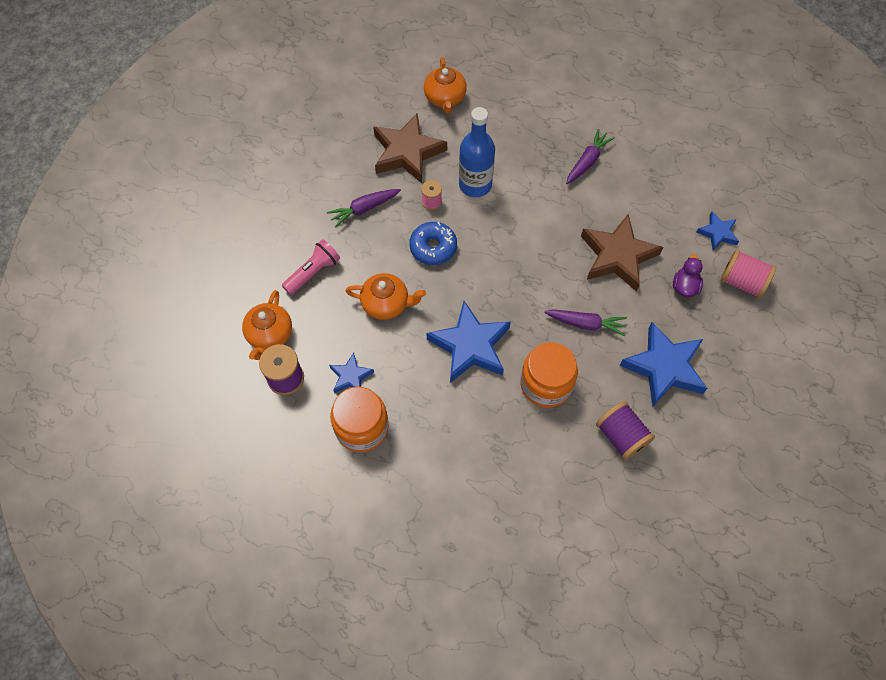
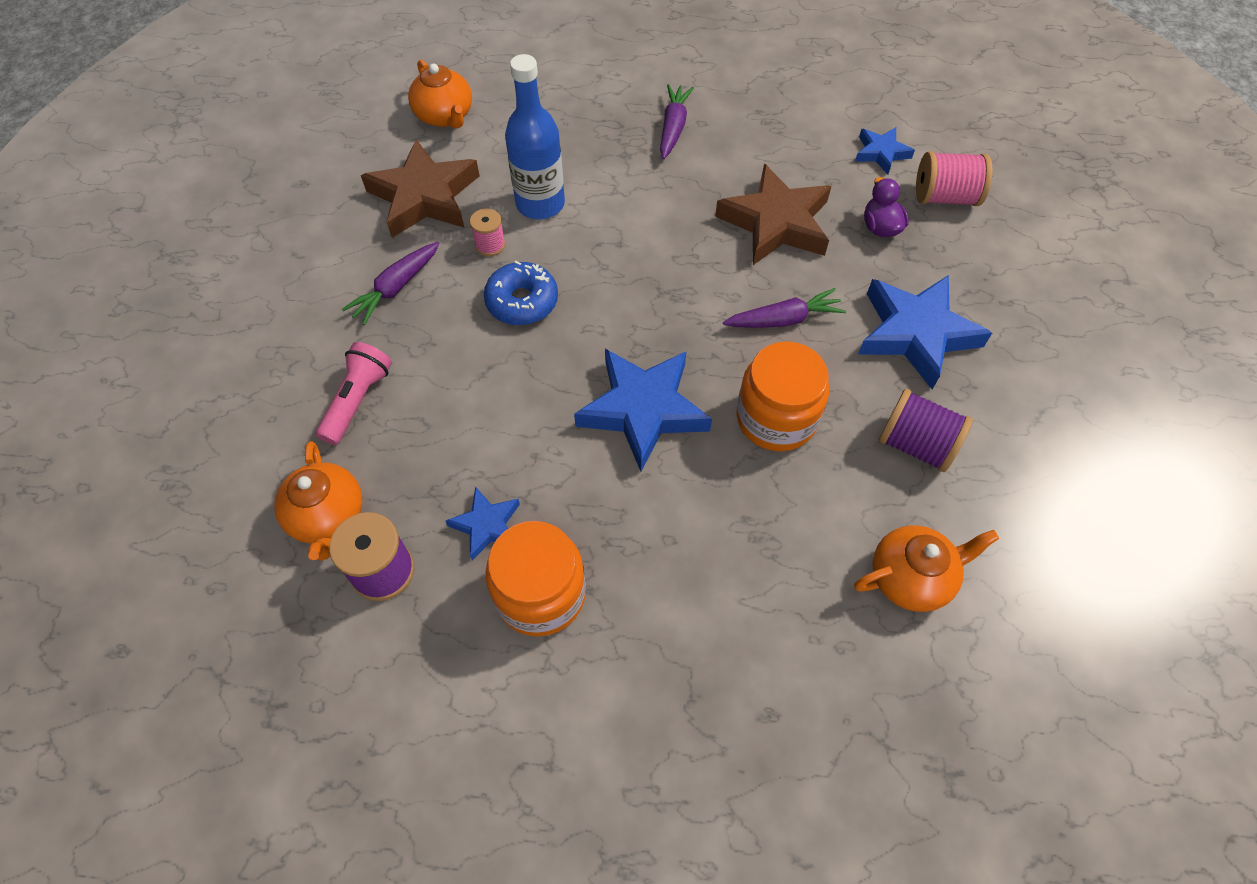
camera: 25 degrees left, 5 degrees down
(386, 304) = (491, 401): orange teapot -> orange teapot (911, 577)

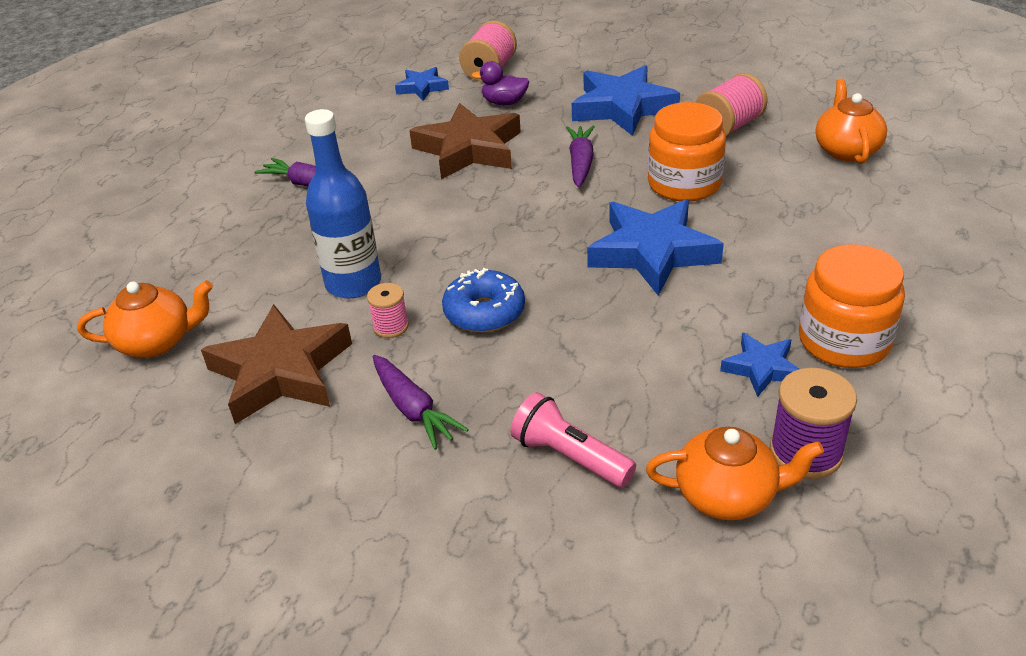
camera: 70 degrees left, 20 degrees down
(915, 444) = (728, 127): purple spool -> pink spool

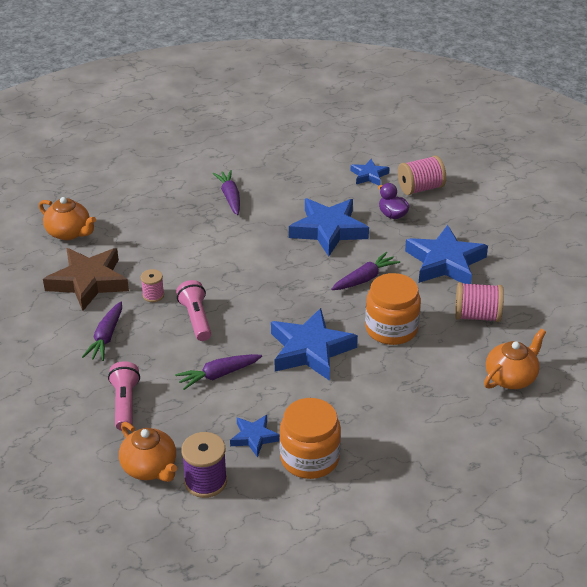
camera: 45 degrees right, 0 degrees up
(353, 283) = (171, 263): blue bottle -> none
(469, 149) = (328, 230): brown star -> blue star
(484, 312) = (196, 319): blue donut -> pink flashlight
(612, 343) = (218, 375): none -> purple carrot

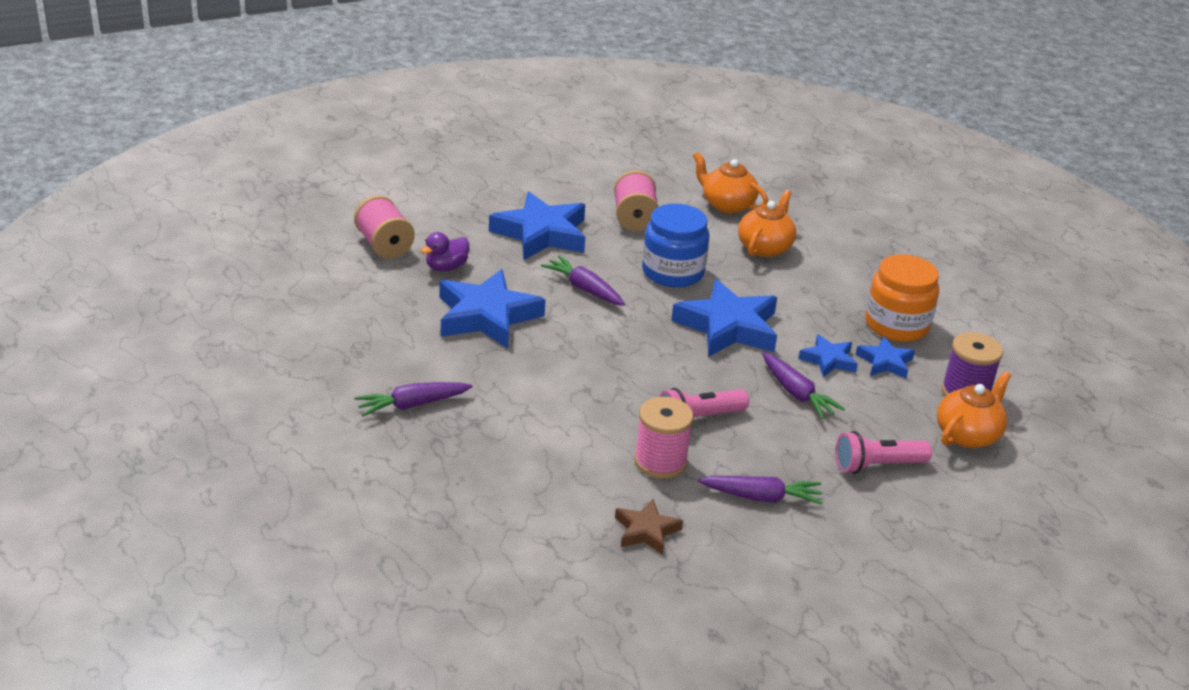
camera: 100 degrees left, 5 degrees down
(69, 233) = (524, 571): orange teapot -> orange teapot (765, 247)
(88, 282) = (646, 531): brown star -> brown star, size x0.52
(153, 295) = (660, 461): pink spool -> pink spool, size x1.68
(369, 175) = (353, 284): blue star -> blue star (828, 360)
(391, 329) = (673, 272): orange jar -> blue jar

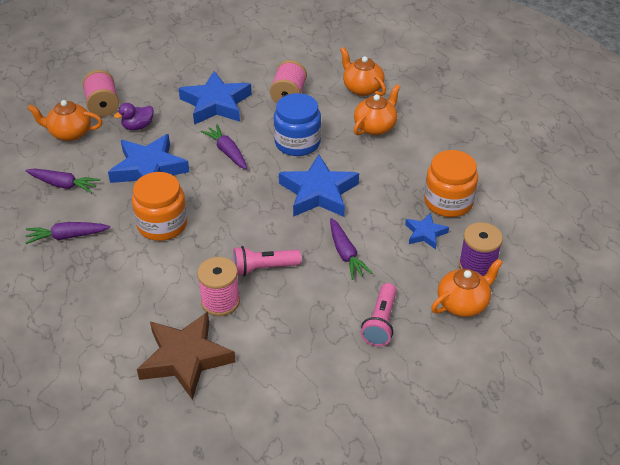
camera: 15 degrees right, 10 degrees up
(353, 281) = (69, 133): none -> orange teapot
(538, 380) = (162, 224): none -> orange jar
(646, 531) = (185, 358): brown star -> brown star, size x1.92
(761, 497) = (281, 340): purple carrot -> purple carrot (63, 185)
(828, 360) = (382, 227): blue star -> none
(877, 465) = (380, 322): pink flashlight -> pink flashlight turned 75 degrees counterclockwise

